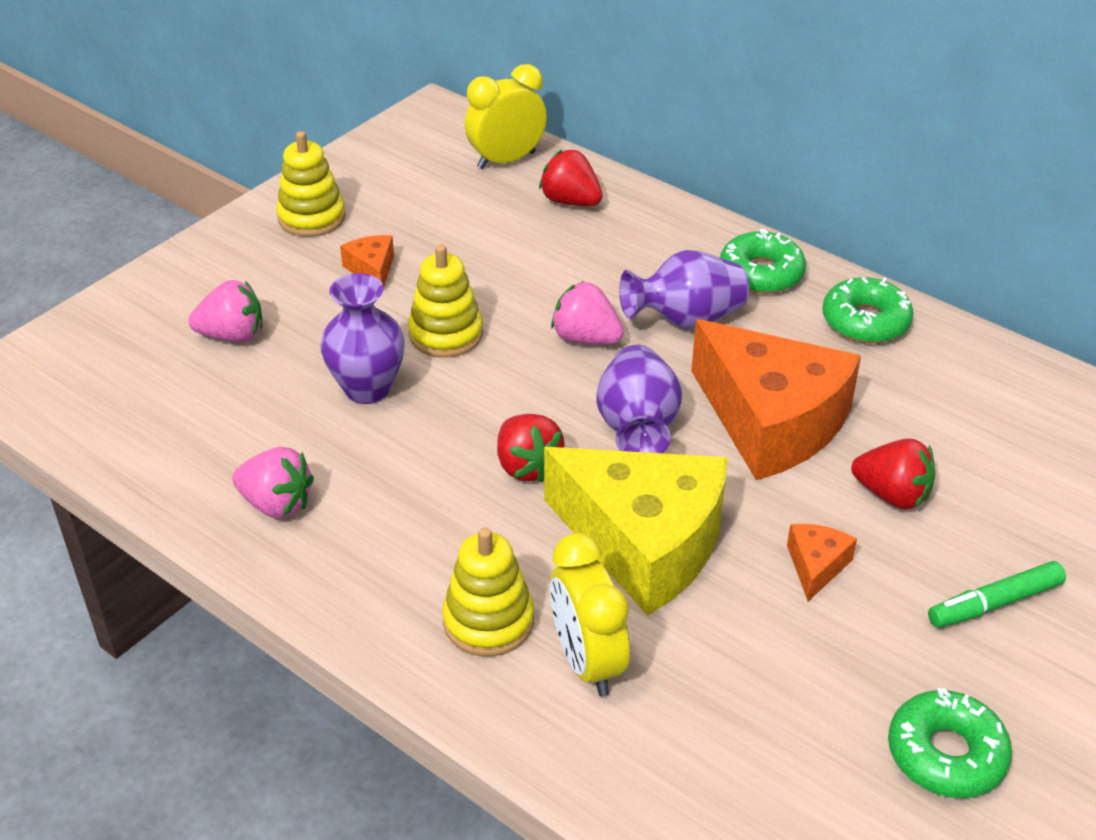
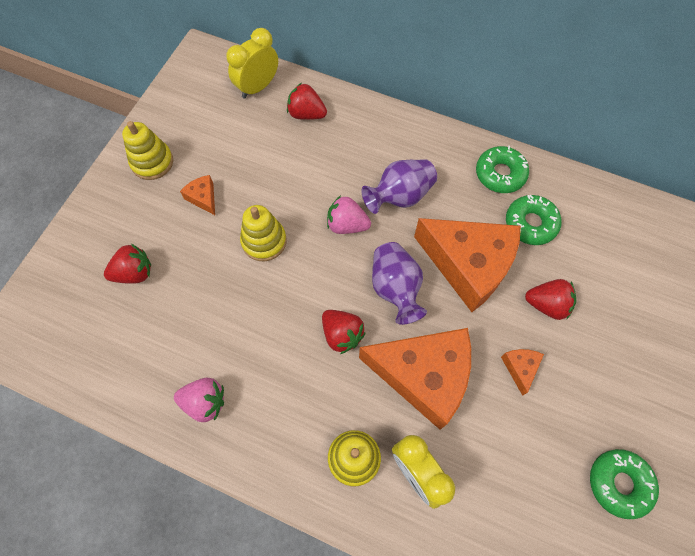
camera: 15 degrees left, 25 degrees up
(232, 335) = (134, 273): pink strawberry -> red strawberry
(367, 388) = (230, 296): purple vase -> none
(644, 543) = (423, 376): yellow cheese -> orange cheese
(761, 273) = (432, 149): green donut -> green donut (530, 223)
(994, 604) = (618, 370): green marker -> none

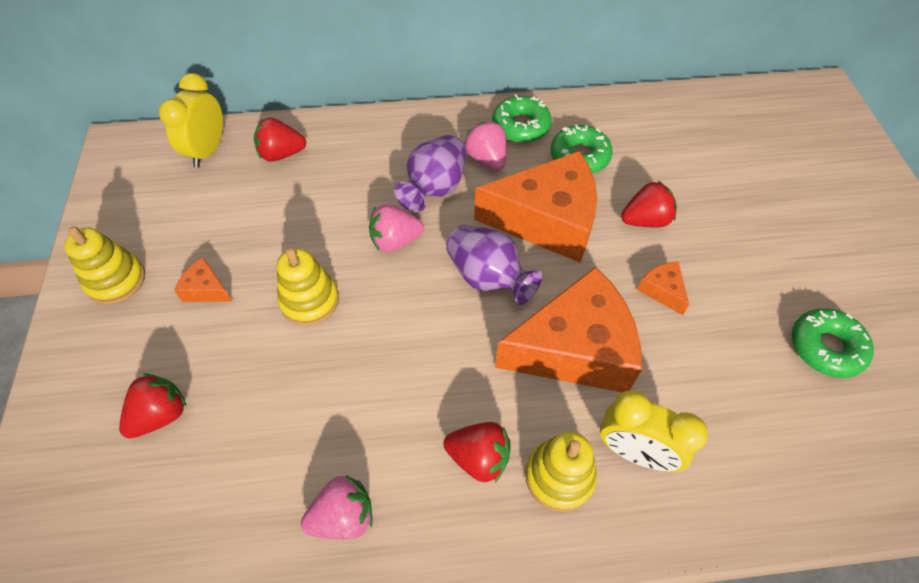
camera: 30 degrees left, 10 degrees down
(342, 334) = (461, 353): red strawberry -> red strawberry (479, 458)
(455, 190) = (487, 159): none -> pink strawberry

